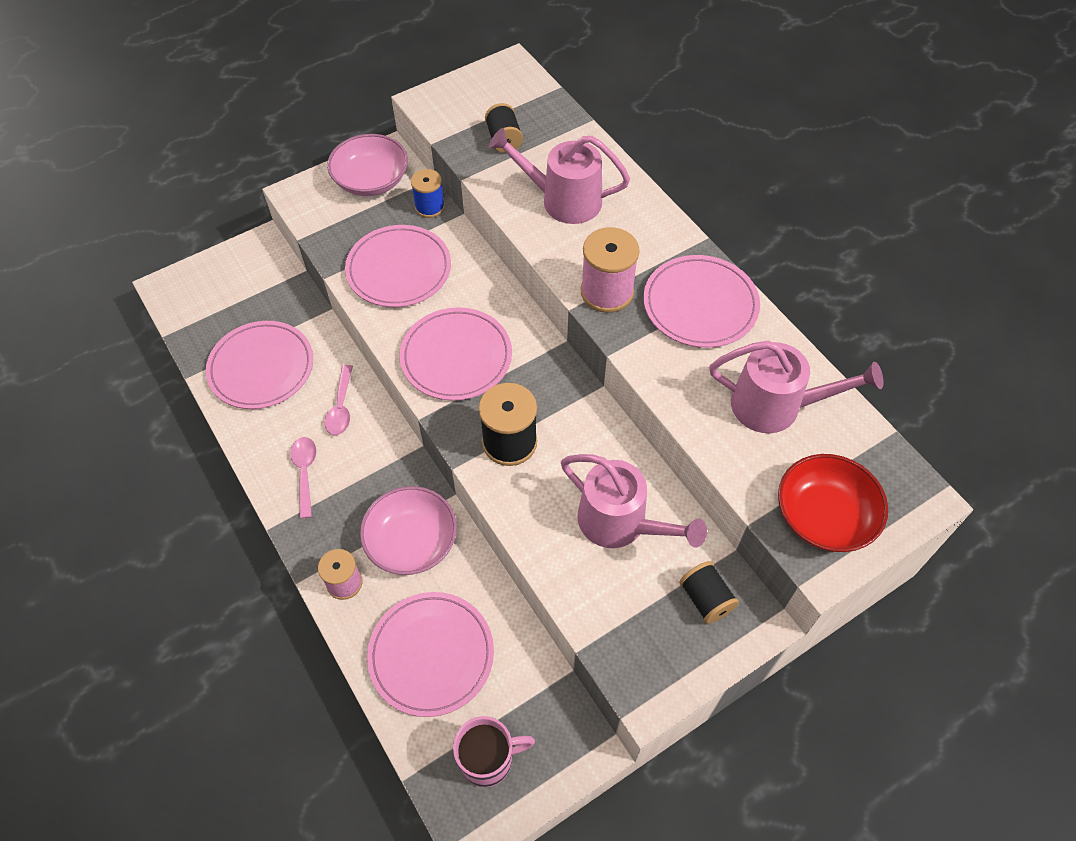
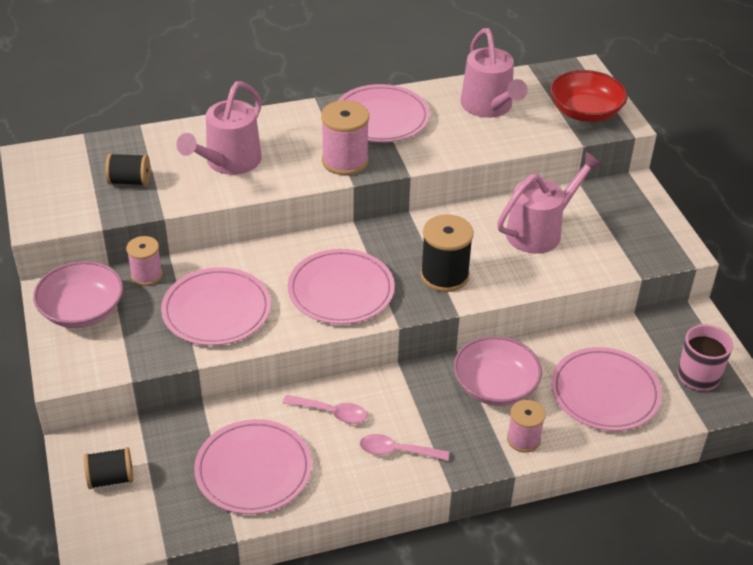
camera: 75 degrees left, 15 degrees down
(429, 207) = (147, 275): blue spool -> pink spool
(706, 599) = (613, 204): black spool -> black spool (111, 478)
(776, 406) = (489, 107): pink watering can -> pink watering can turned 135 degrees clockwise

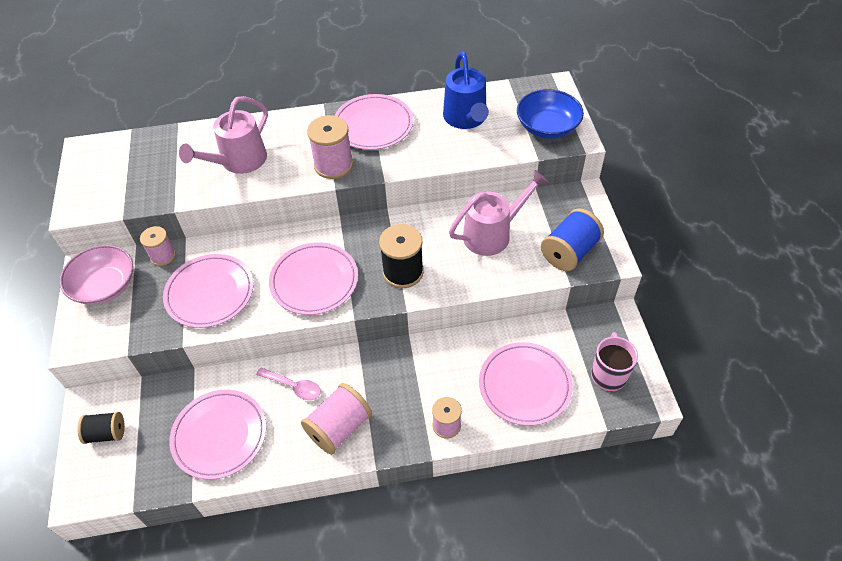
camera: 10 degrees right, 10 degrees up
(129, 181) = (155, 175): black spool -> none
(397, 451) = (339, 428): pink spoon -> pink spool
(489, 107) = (466, 119): pink watering can -> blue watering can
(495, 386) = (433, 372): pink bowl -> none
(585, 111) = (547, 127): red bowl -> blue bowl
(632, 245) = (569, 252): none -> blue spool

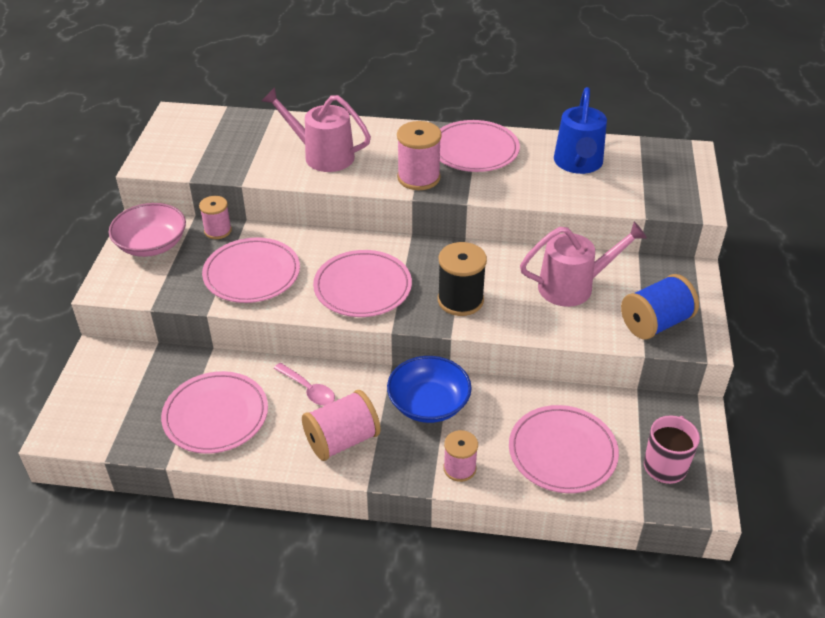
camera: 15 degrees right, 10 degrees down
(106, 433) = (105, 384): black spool -> none
(238, 162) = (322, 155): pink watering can -> pink watering can turned 60 degrees clockwise
(547, 127) = (667, 189): blue bowl -> blue bowl (428, 403)

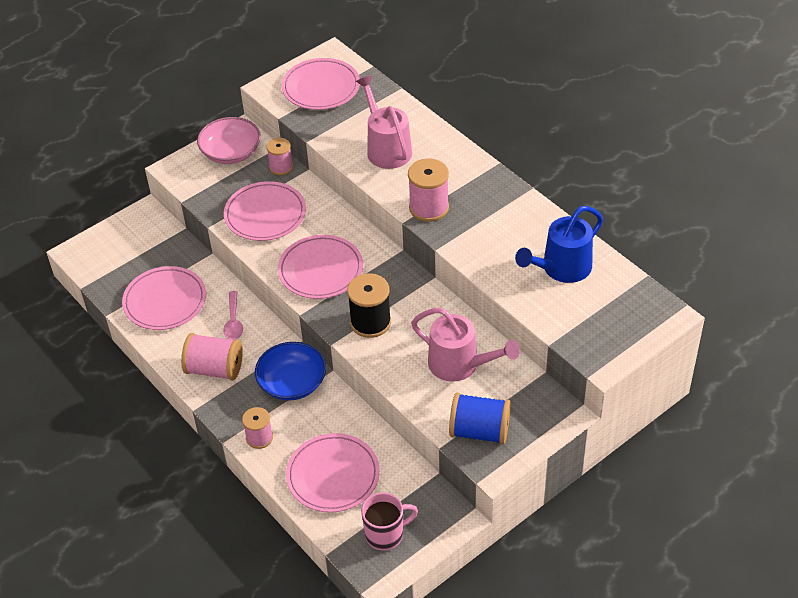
camera: 45 degrees right, 5 degrees up
(474, 150) = (499, 209): pink plate -> pink plate (321, 87)

